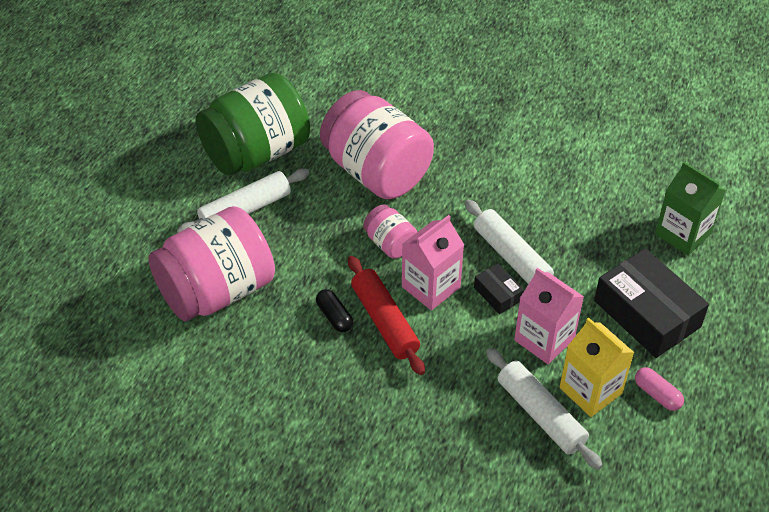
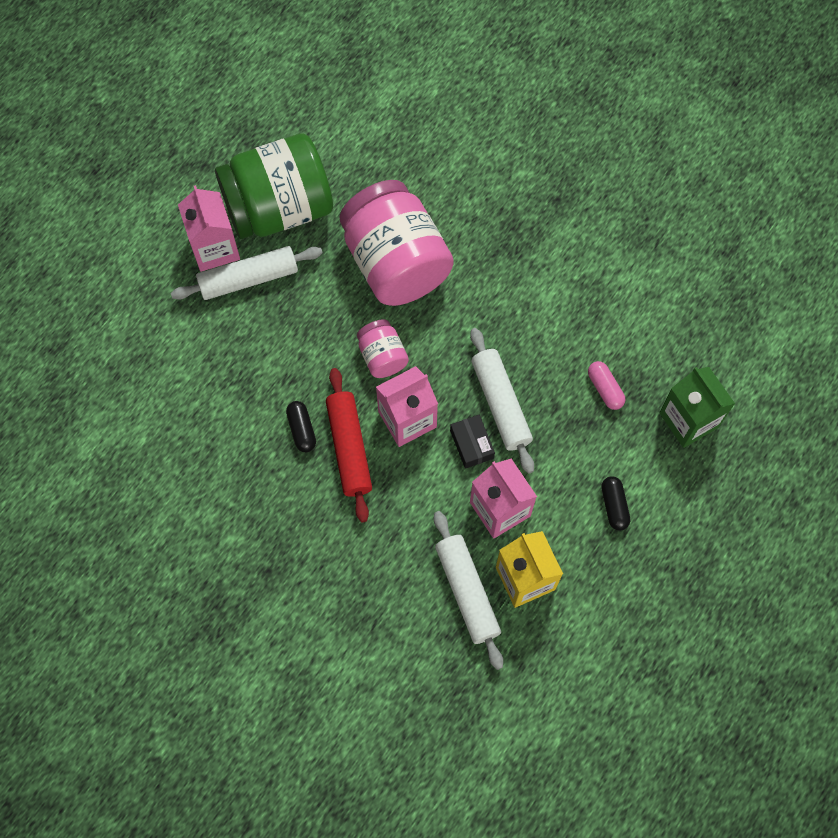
camera: 15 degrees right, 20 degrees up
(206, 193) = (214, 248): none -> pink carton
(217, 291) = (195, 370): pink jar -> none
(647, 314) = (614, 506): black box -> black capsule
(657, 394) = (589, 600): pink capsule -> pink capsule (605, 389)

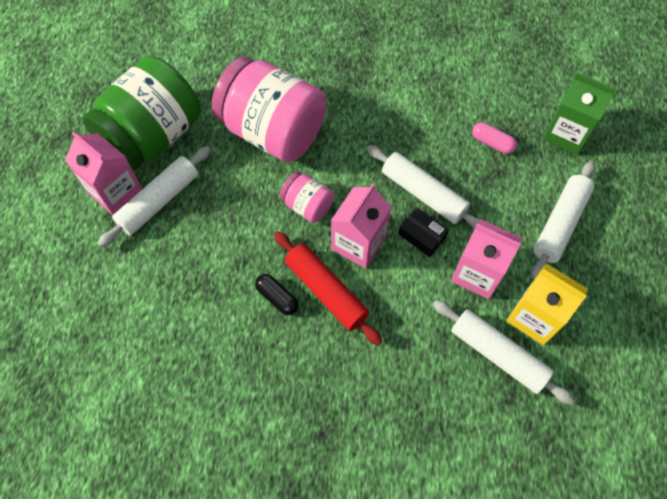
camera: 30 degrees left, 5 degrees down
(614, 506) = (560, 224): black capsule -> white rolling pin

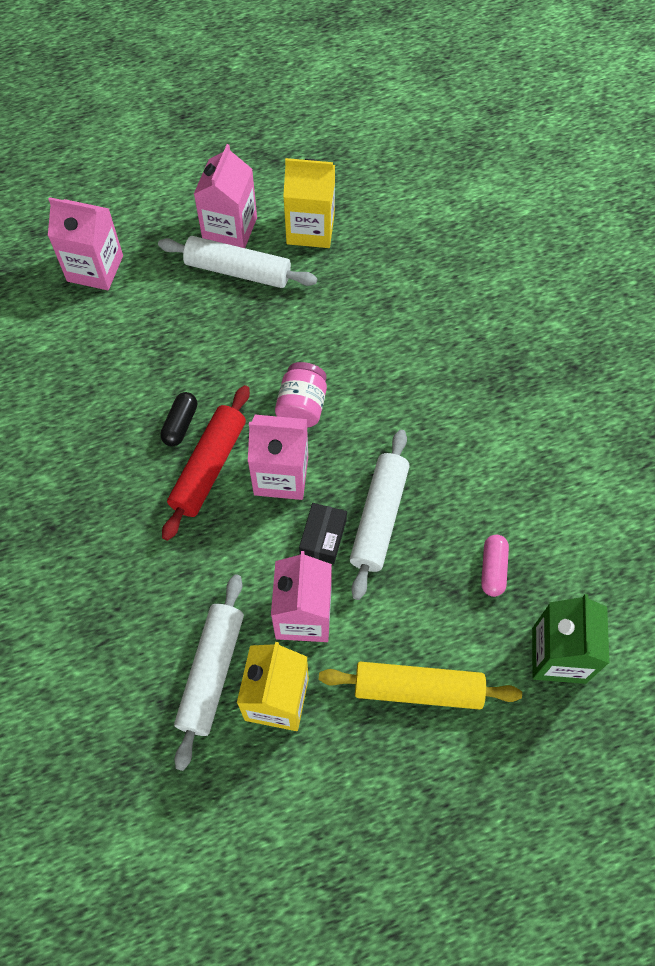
camera: 65 degrees right, 0 degrees up
(85, 309) = (95, 268): none -> pink carton
(153, 136) = (310, 229): green jar -> yellow carton
(273, 131) = (378, 333): pink jar -> none
(560, 224) = (418, 689): white rolling pin -> yellow rolling pin

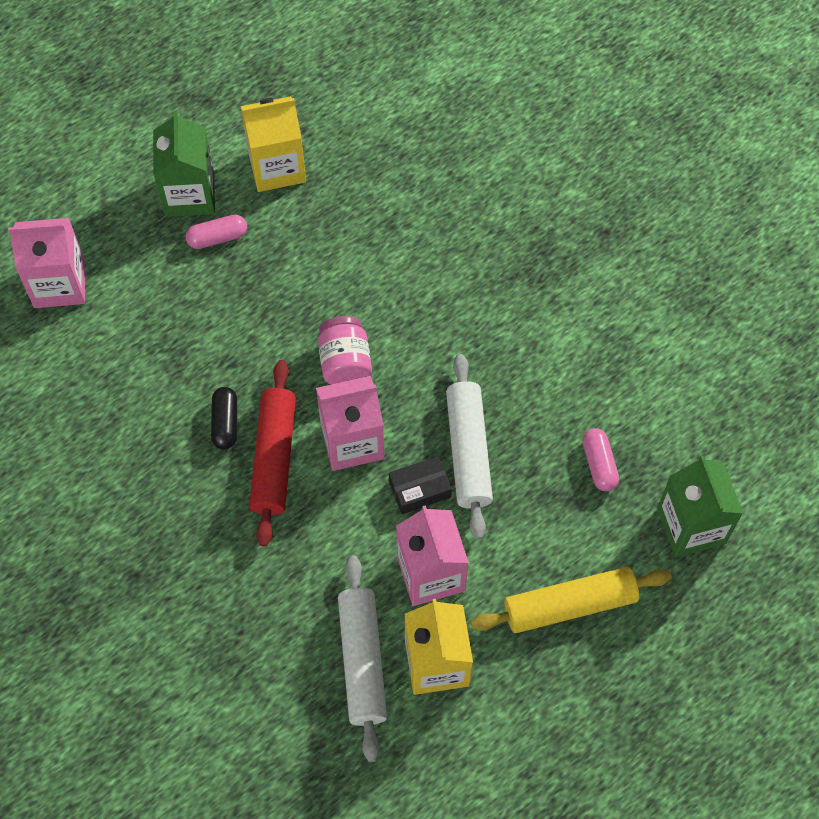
camera: 20 degrees left, 0 degrees up
(230, 229) = (189, 194): pink carton -> green carton
(238, 270) = (217, 237): white rolling pin -> pink capsule
(323, 537) = (419, 489): black box -> black box turned 75 degrees clockwise

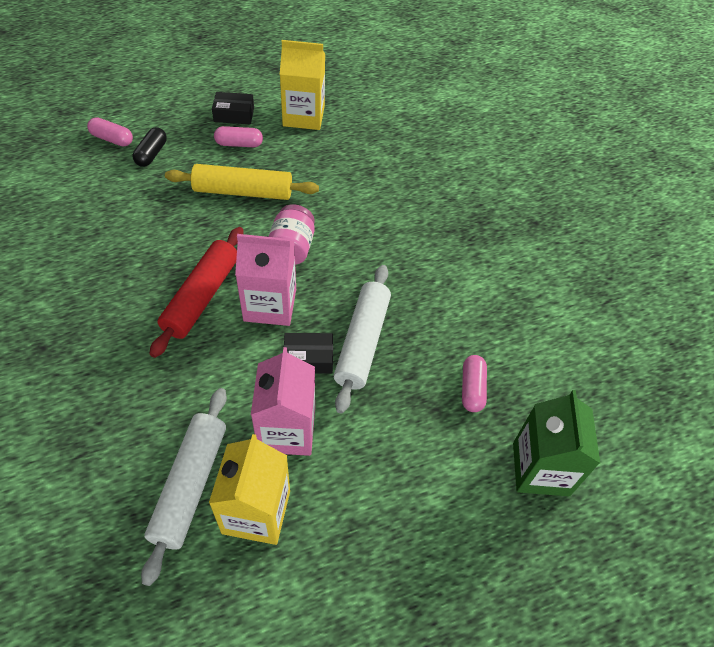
camera: 15 degrees right, 10 degrees down
(59, 284) = (112, 139): pink carton -> pink capsule
(189, 194) = (234, 114): green carton -> black box
(225, 423) = (177, 261): black capsule -> black capsule (151, 154)
(570, 605) = (402, 502): yellow rolling pin -> yellow rolling pin (243, 191)

